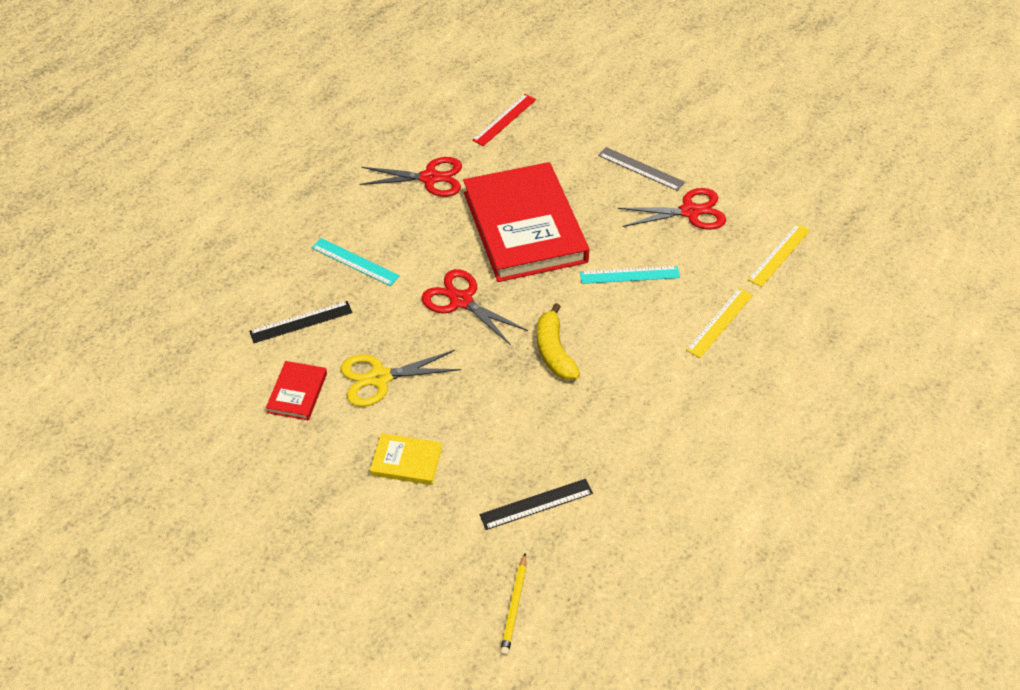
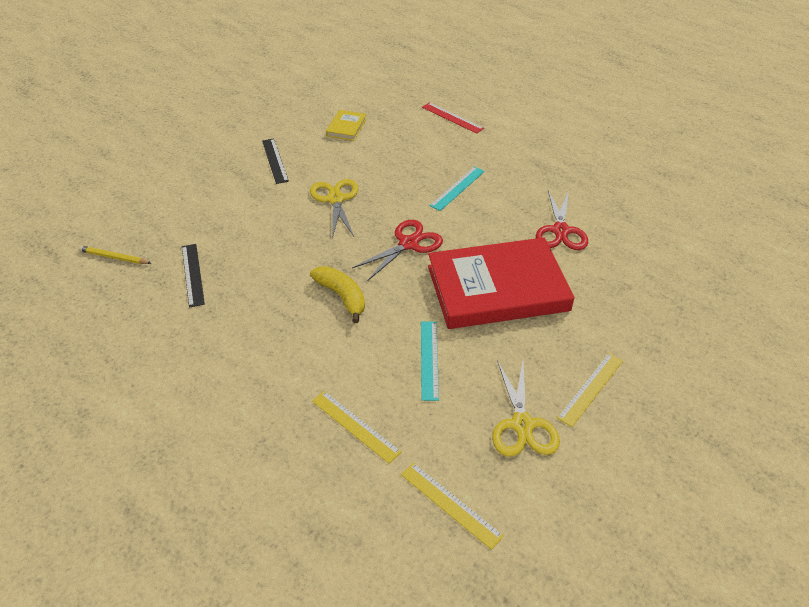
camera: 95 degrees right, 5 degrees down
(297, 393) = (331, 162): red book -> none
(301, 322) = (397, 163): black ruler -> black ruler (275, 160)
(406, 461) = (255, 211): yellow book -> yellow book (346, 127)
(504, 119) = (654, 284): red ruler -> red ruler (452, 118)
(554, 351) = (342, 296): yellow banana -> yellow banana turned 60 degrees clockwise
(641, 169) = (590, 388): grey ruler -> yellow ruler
(689, 212) = (522, 424): red scissors -> yellow scissors

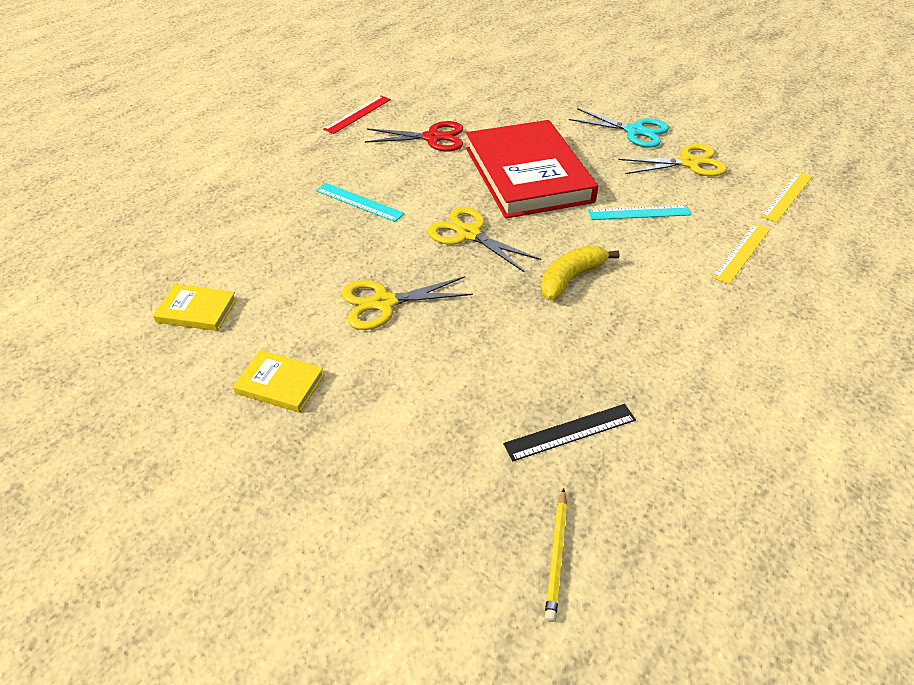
camera: 95 degrees left, 0 degrees up
(275, 160) = (280, 384): black ruler -> yellow book
(408, 244) = (469, 234): red scissors -> yellow scissors
(452, 118) = (196, 210): red ruler -> red ruler (357, 114)
(590, 388) = (634, 131): yellow ruler -> turquoise scissors

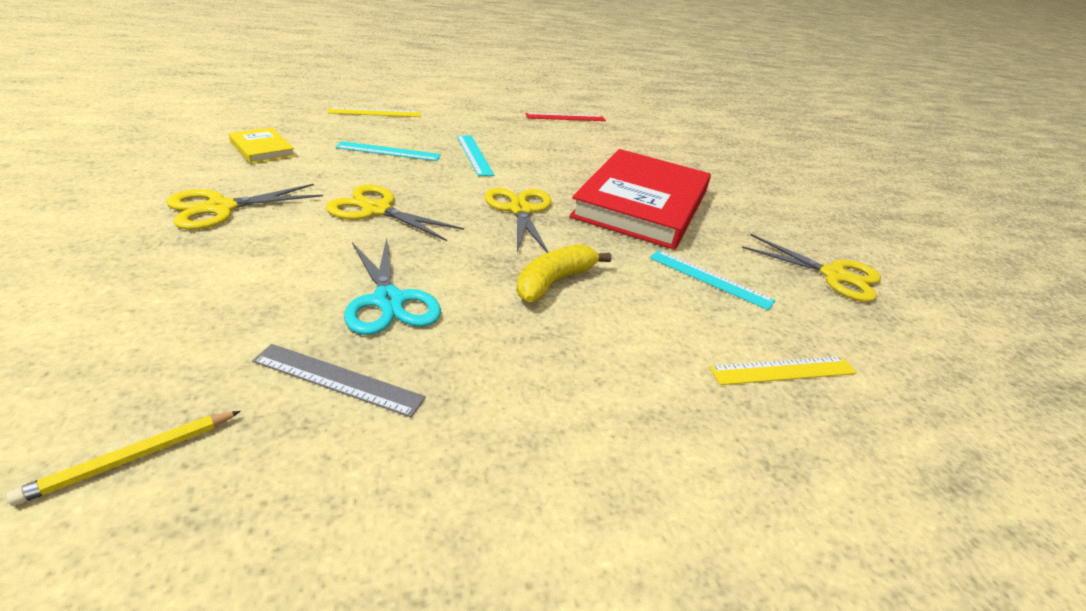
camera: 35 degrees right, 10 degrees down
(280, 384) = (221, 208): yellow book -> yellow scissors
(295, 243) = (388, 151): none -> turquoise ruler
(432, 138) = (599, 151): red scissors -> none
(570, 432) = (338, 379): black ruler -> grey ruler
(571, 278) = (554, 282): yellow banana -> yellow banana turned 45 degrees counterclockwise
(634, 131) = (805, 228): turquoise scissors -> turquoise scissors (388, 300)
(786, 196) = (928, 360): yellow ruler -> yellow ruler (375, 112)

